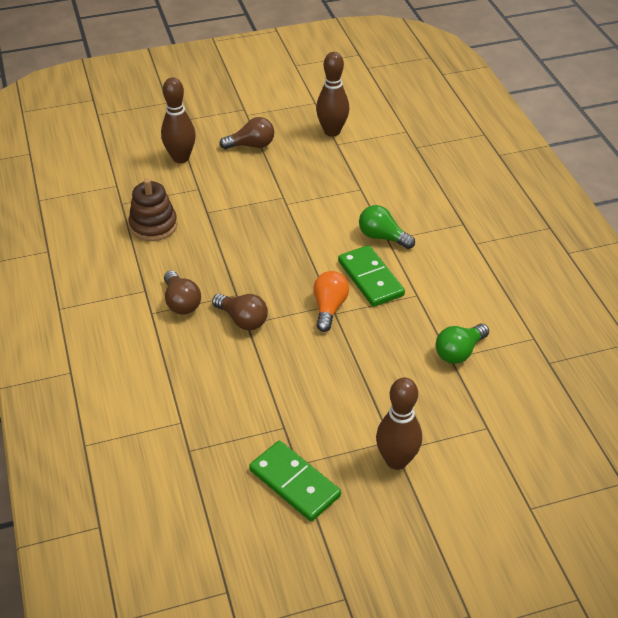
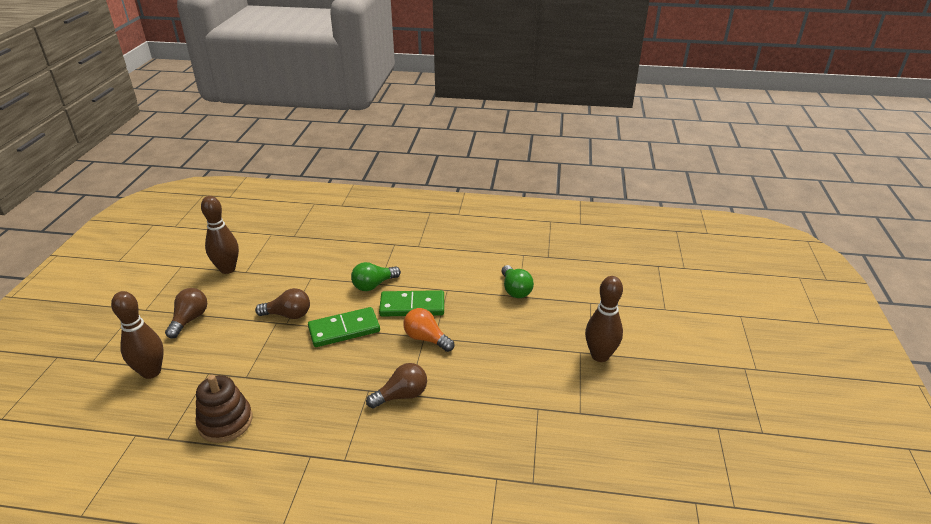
camera: 65 degrees left, 10 degrees down
(181, 302) = (348, 432): brown light bulb -> brown light bulb (288, 315)
(294, 483) = (598, 421): green domino -> green domino (344, 330)

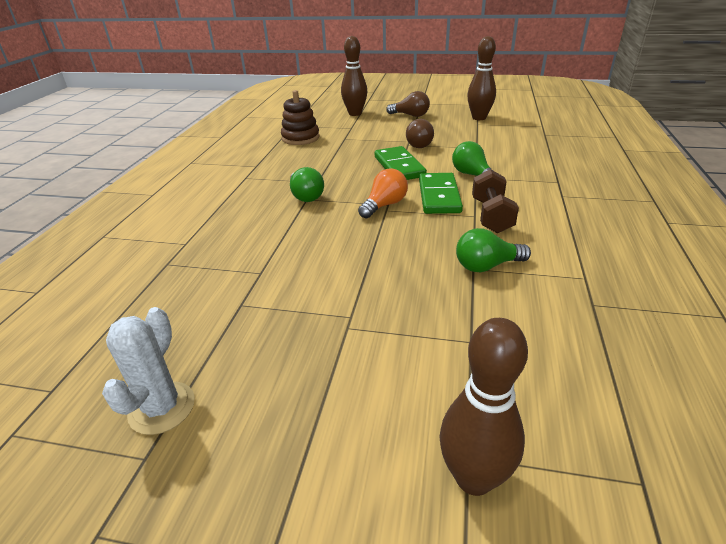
camera: 95 degrees right, 0 degrees up
(401, 395) = (306, 196): brown light bulb -> green light bulb
(448, 281) = (491, 216): none -> brown dumbbell
(600, 356) = (339, 336): brown bowling pin -> brown bowling pin (474, 478)
(684, 431) = (162, 408): none -> white cactus

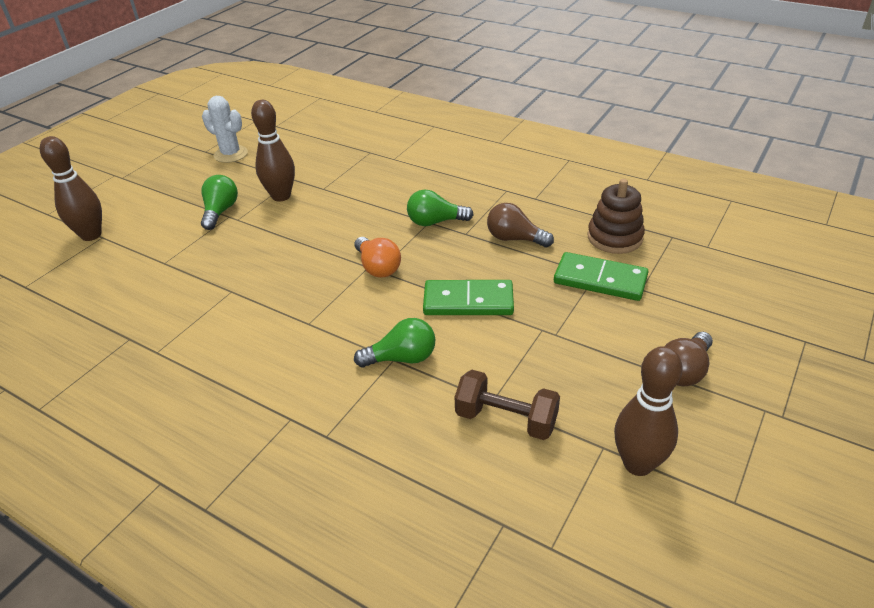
camera: 110 degrees right, 5 degrees up
(355, 113) = (715, 306): brown bowling pin -> brown bowling pin (281, 196)
(419, 144) = (537, 341): brown light bulb -> brown light bulb (515, 239)
(439, 196) = (368, 311): green domino -> green domino (600, 280)
(487, 266) = (226, 300): green light bulb -> green light bulb (220, 212)
(491, 216) = (297, 335): brown dumbbell -> brown dumbbell (506, 419)

